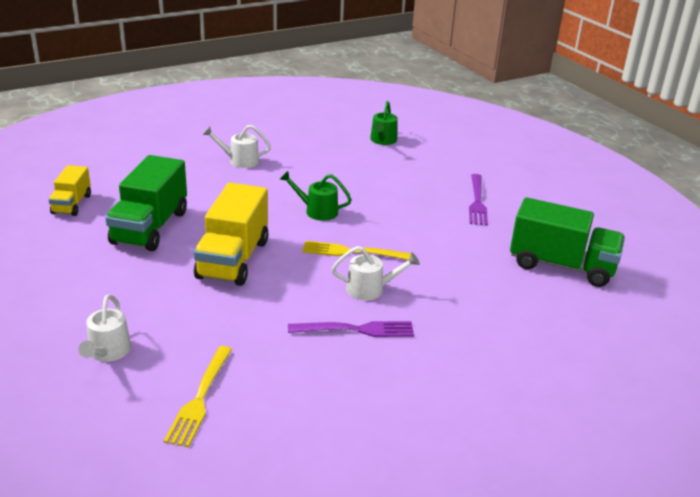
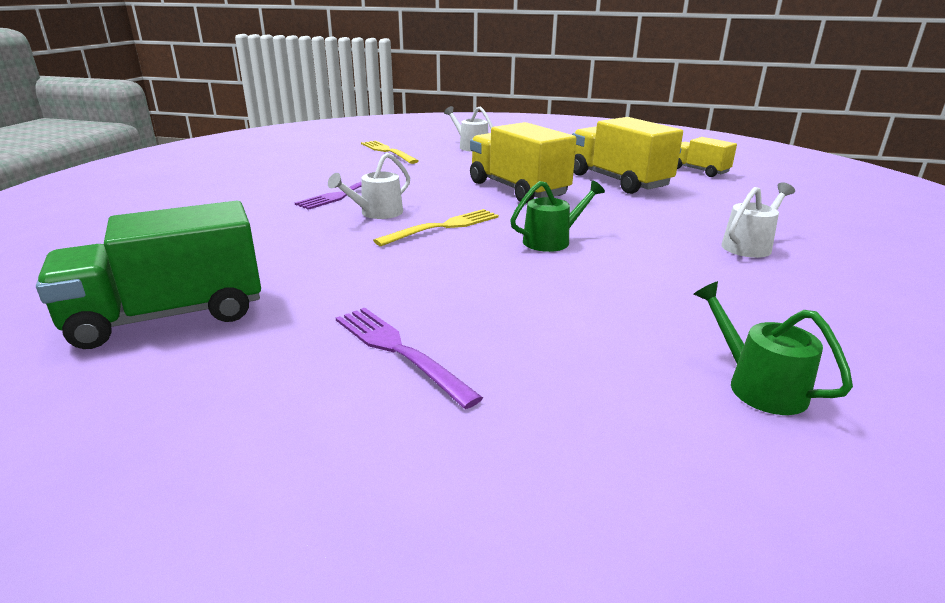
camera: 135 degrees right, 5 degrees down
(150, 227) = (618, 181): green truck -> yellow truck

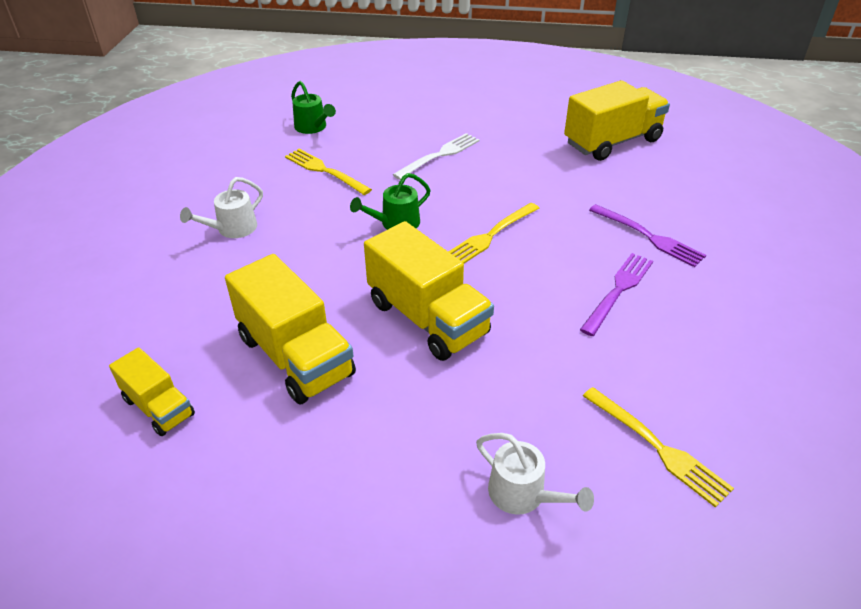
camera: 175 degrees right, 15 degrees up
(168, 316) = (612, 142): green truck -> yellow truck
(377, 213) = (561, 253): white watering can -> none
(398, 351) = (479, 132): purple fork -> purple fork (649, 237)
(485, 312) = (440, 155): none -> white fork
(676, 300) = (324, 171): none -> yellow fork

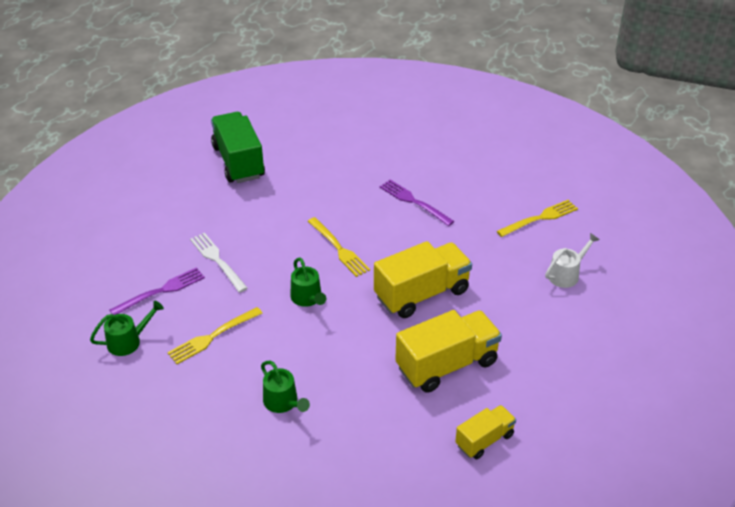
camera: 80 degrees left, 0 degrees up
(232, 229) = (283, 403): white watering can -> green watering can
(612, 142) = (238, 162): yellow truck -> green truck
(649, 237) = (363, 175): purple fork -> purple fork (161, 291)

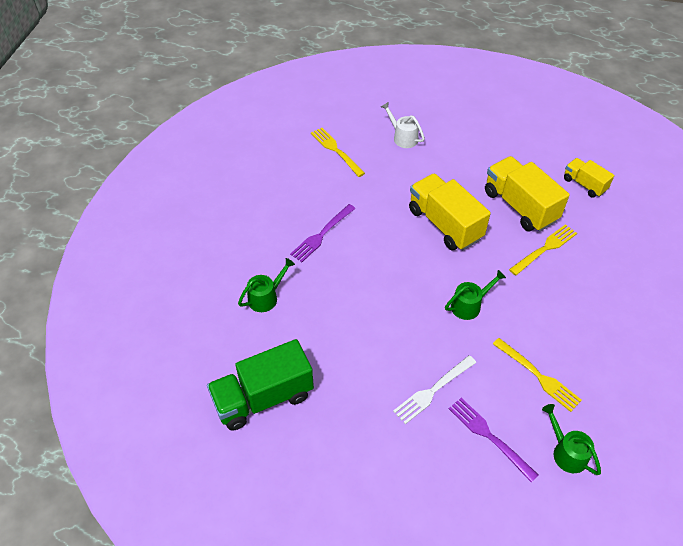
camera: 95 degrees left, 10 degrees up
(283, 403) = (595, 309): green watering can -> green watering can (266, 297)
(339, 249) = (397, 287): yellow fork -> yellow fork (545, 248)

